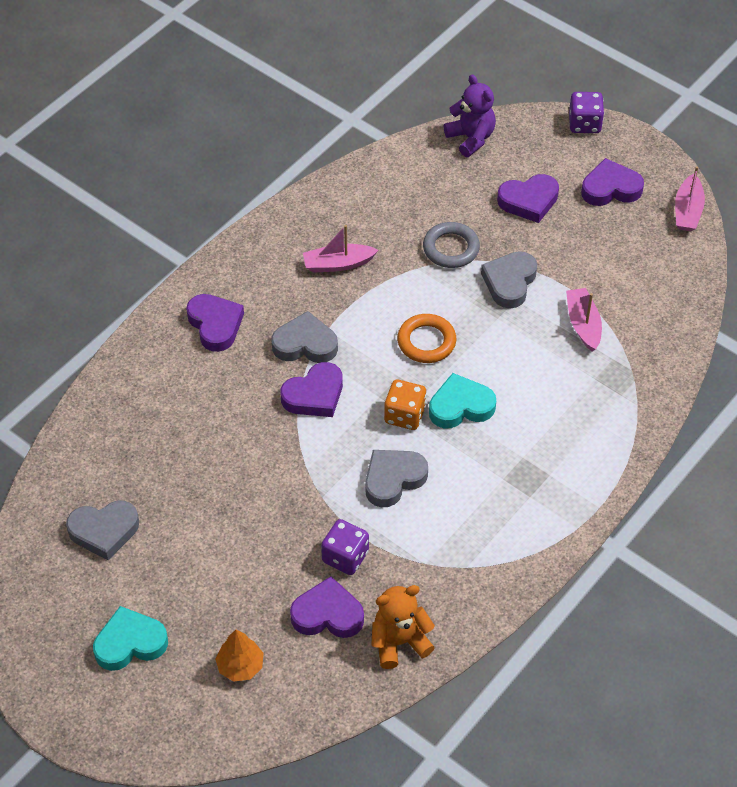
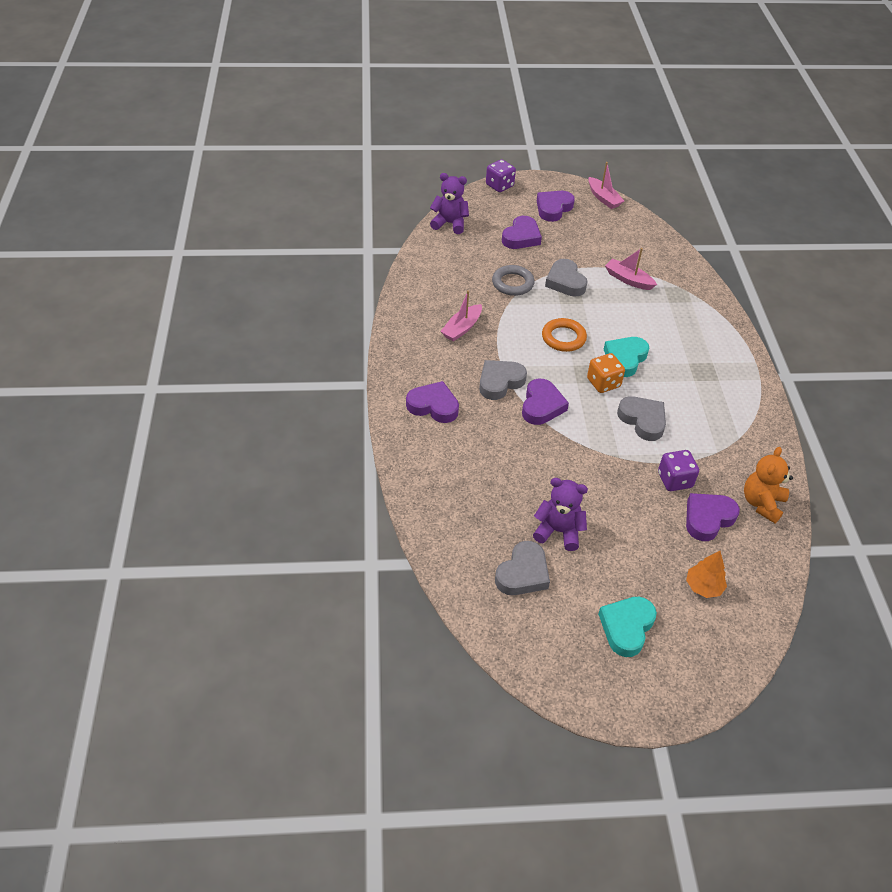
camera: 45 degrees left, 5 degrees down
(179, 520) = (558, 531): none -> purple teddy bear
(393, 479) = (643, 420): grey heart -> grey heart turned 135 degrees clockwise

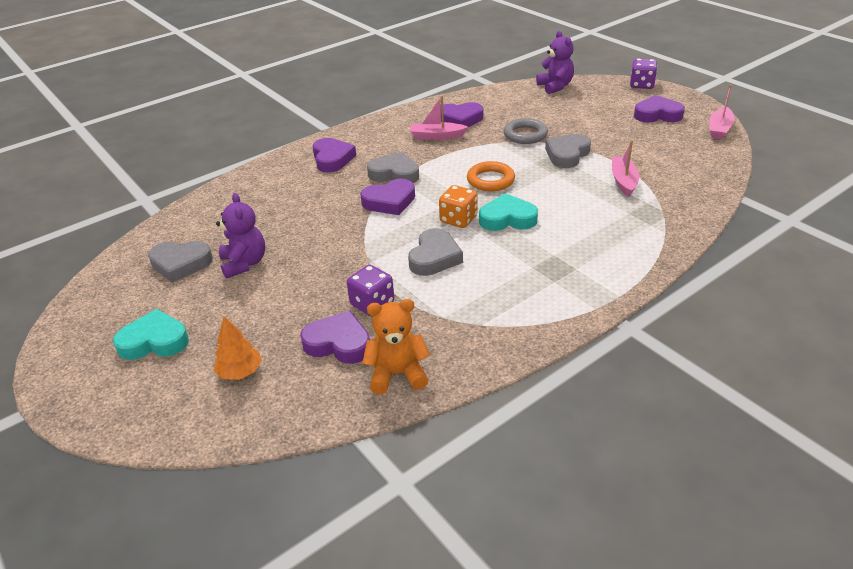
camera: 60 degrees right, 10 degrees down
(521, 237) = (591, 116): purple heart -> purple heart (460, 119)

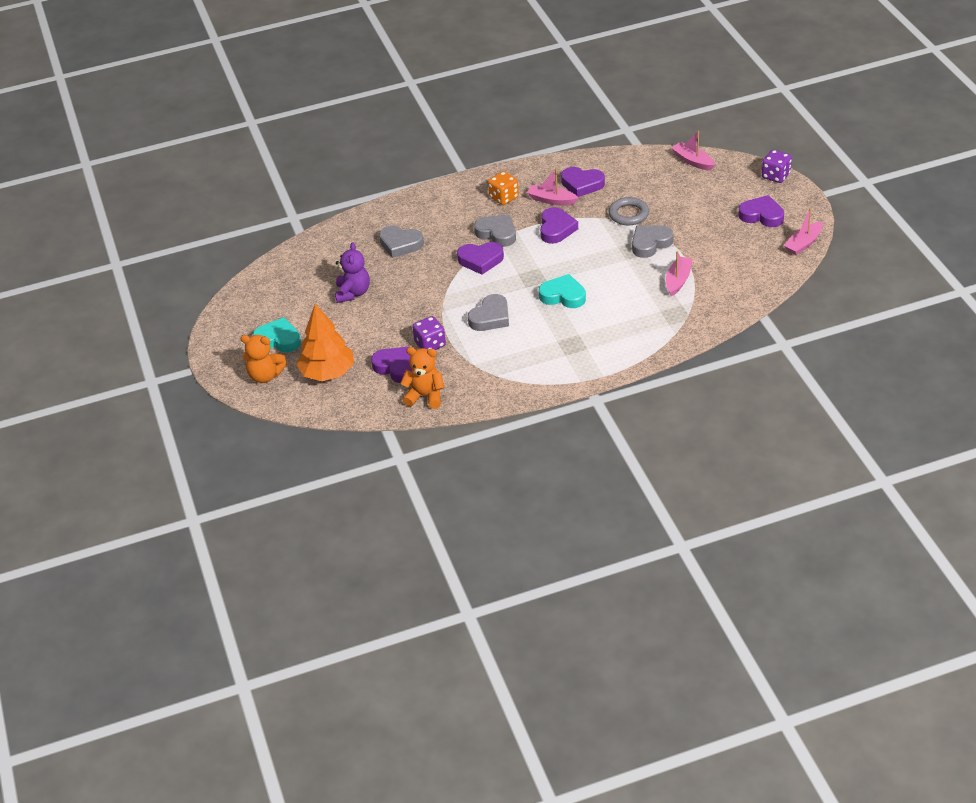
camera: 20 degrees right, 5 degrees up
(144, 397) = (265, 376): none -> orange teddy bear
(181, 264) = (308, 283): grey heart -> grey heart (400, 244)
(240, 372) = (327, 373): orange tree -> orange tree, size x1.82
(332, 159) = (453, 207): purple heart -> purple heart (556, 229)
(458, 219) = (525, 288): orange dice -> orange dice (504, 197)
(490, 180) = (571, 256): orange ring -> none
(555, 86) = (693, 161): purple teddy bear -> pink boat

